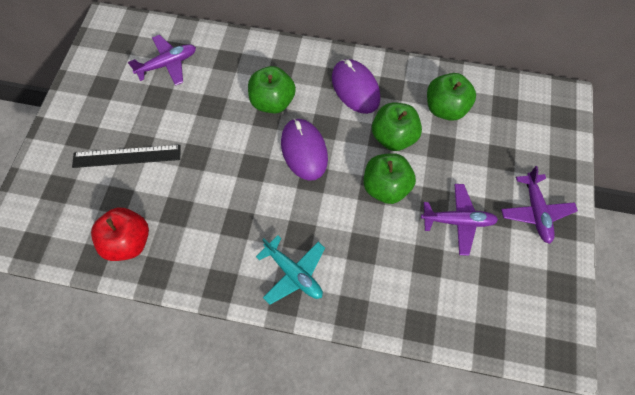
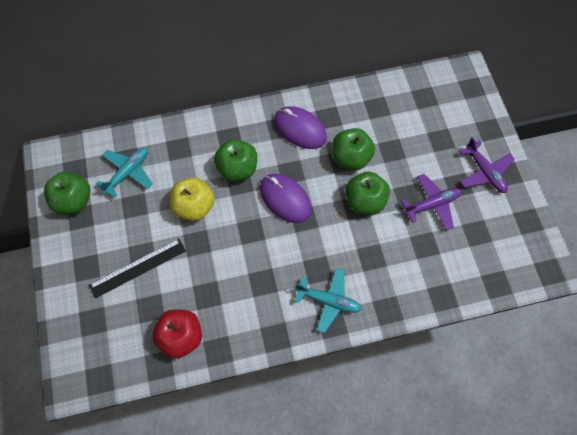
camera: 25 degrees left, 0 degrees up
(168, 64) = (127, 173): purple plane -> turquoise plane
(211, 121) = (194, 207): none -> yellow apple
(445, 108) = (379, 117): green apple -> green apple (73, 201)

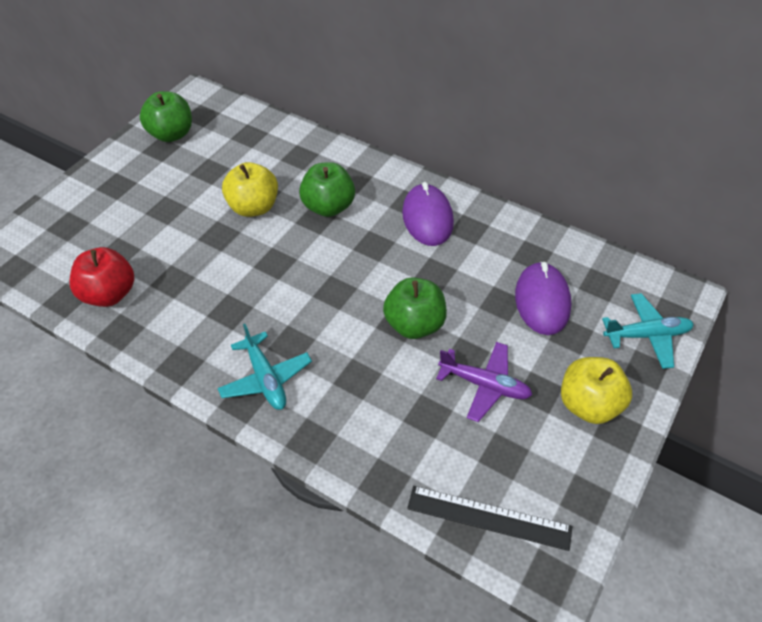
camera: 45 degrees right, 15 degrees down
(127, 173) = (236, 145): turquoise plane -> turquoise plane (647, 335)
(138, 268) = (150, 216): black ruler -> black ruler (489, 518)
(285, 199) = (339, 262): purple mouse -> purple mouse (542, 301)
(351, 158) = (448, 277): green apple -> none
(485, 172) = (588, 404): purple plane -> yellow apple

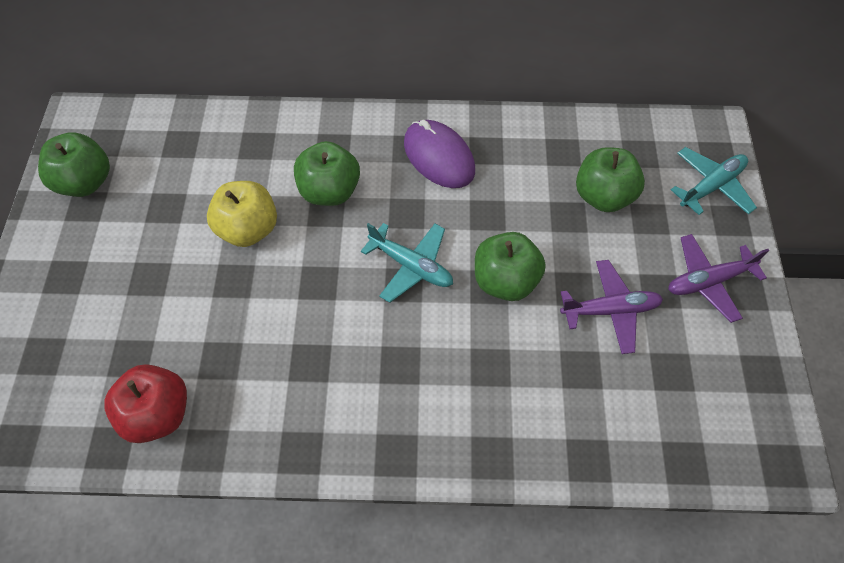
camera: 30 degrees left, 10 degrees up
(266, 378) = (401, 417): turquoise plane -> turquoise plane (411, 266)
(489, 518) = (700, 440): black ruler -> none
(542, 301) = (603, 196): purple mouse -> green apple
(588, 404) = (708, 281): yellow apple -> purple plane

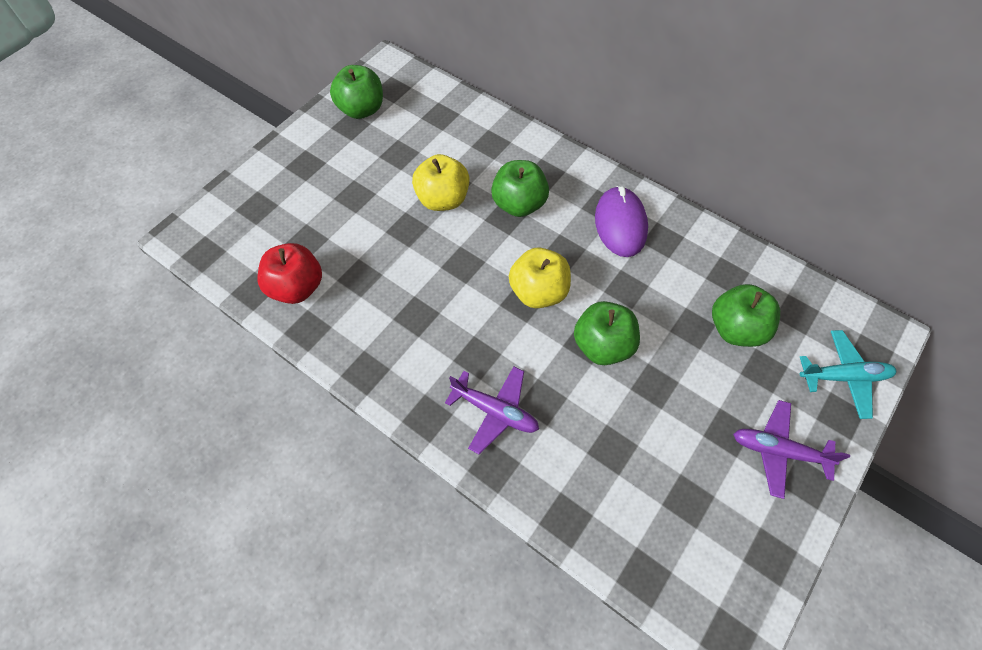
camera: 35 degrees right, 0 degrees up
(411, 266) = (538, 292): turquoise plane -> yellow apple
(610, 310) = (672, 420): purple plane -> purple plane (495, 411)

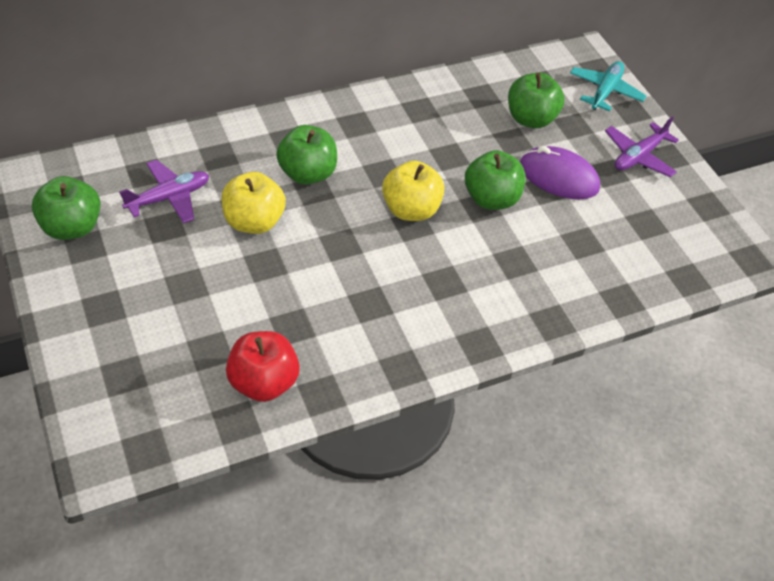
camera: 65 degrees left, 10 degrees down
(495, 411) = (504, 296): purple plane -> purple plane (169, 198)
(620, 224) = (384, 124): purple mouse -> purple mouse (558, 177)

